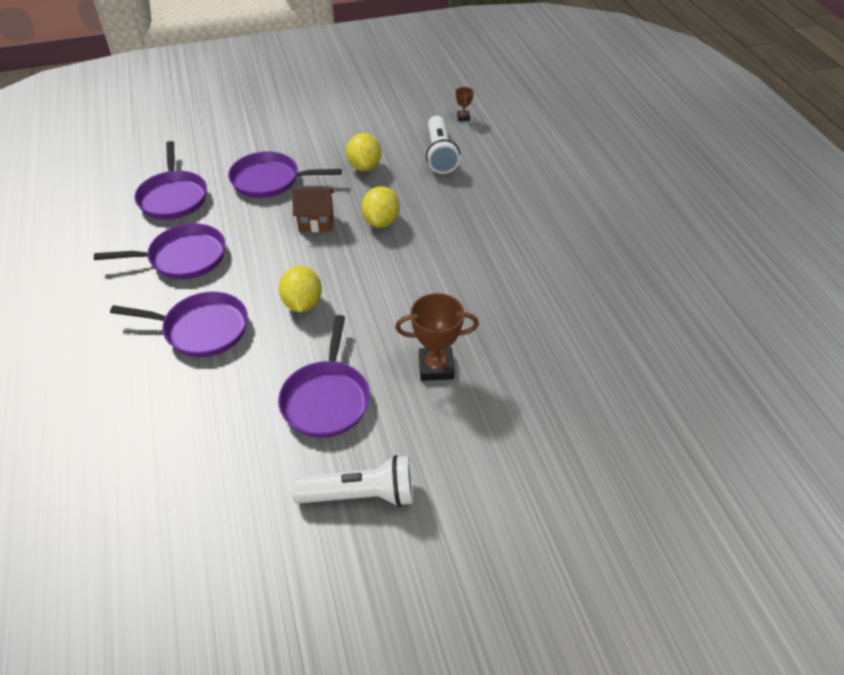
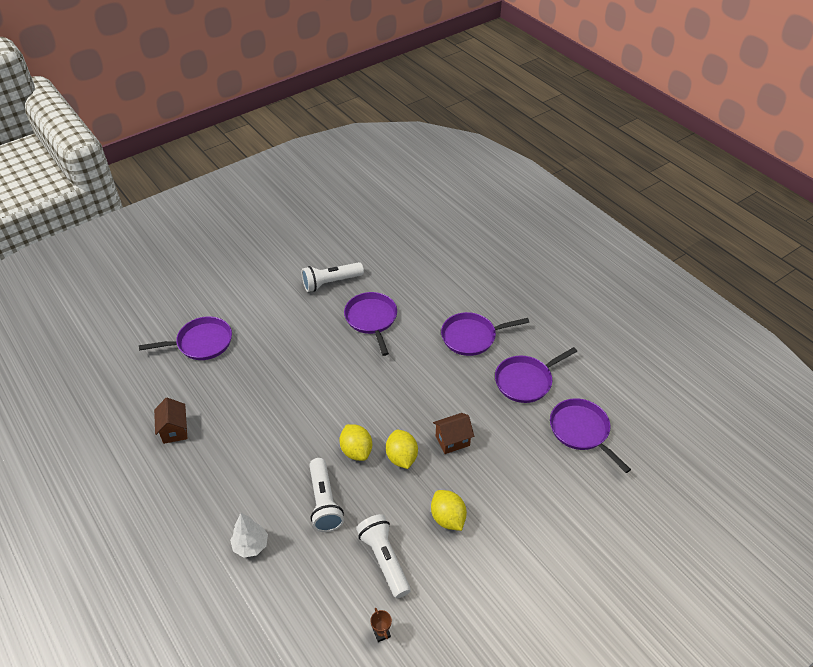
camera: 160 degrees right, 0 degrees up
(269, 180) = (519, 473): purple pan -> purple pan (201, 343)
(302, 303) = (420, 371): yellow lemon -> yellow lemon (356, 451)
(436, 367) = (315, 354): brown trophy -> none
(481, 205) = (324, 502): none -> white flashlight
(566, 191) = (251, 545): none -> white tree
(652, 316) = (174, 430): none -> brown house

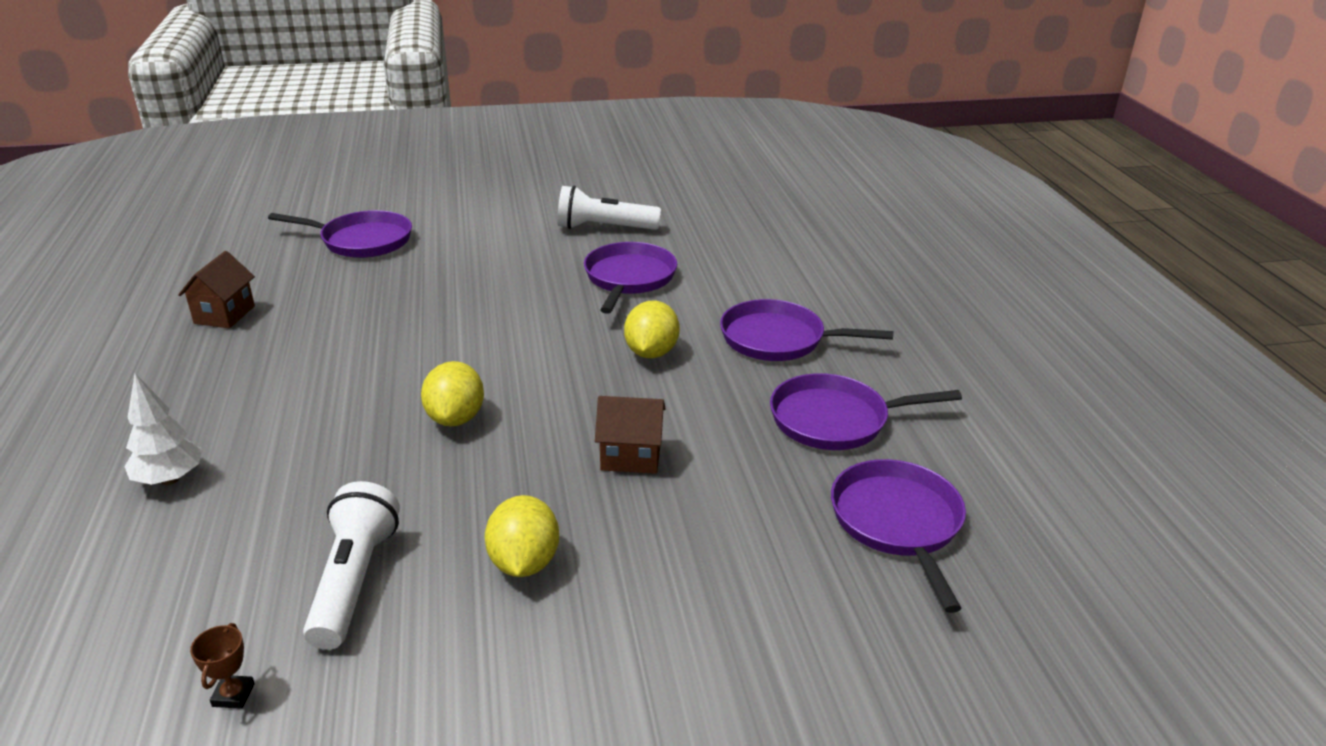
camera: 25 degrees right, 15 degrees down
(324, 502) = (338, 465): white flashlight -> none
(401, 457) = (521, 450): yellow lemon -> yellow lemon (651, 352)

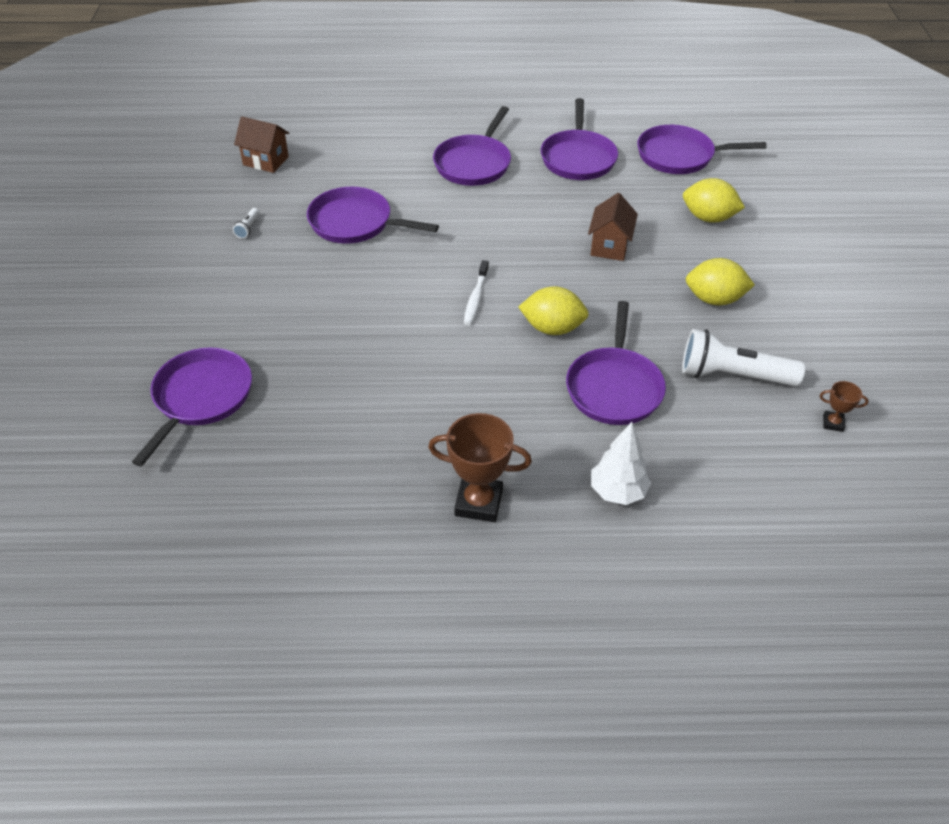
camera: 80 degrees left, 15 degrees up
(188, 388) = (478, 503): none -> brown trophy
(224, 315) = (339, 495): brown house -> brown house (266, 161)
(344, 471) = (614, 387): none -> purple pan
(508, 361) = (476, 298): none -> white toothbrush
(604, 228) = (248, 228): white flashlight -> white flashlight, size x0.41
(651, 352) = (479, 223): yellow lemon -> yellow lemon (708, 218)

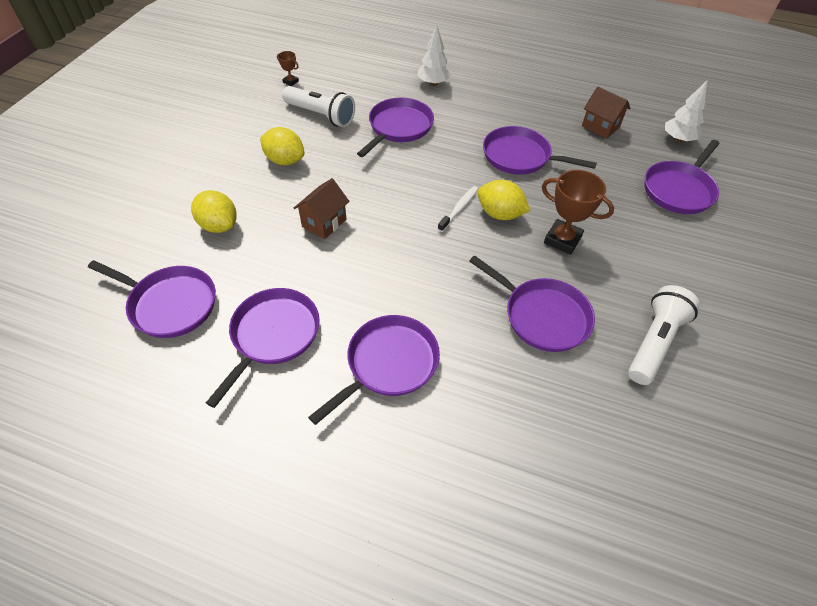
camera: 160 degrees left, 5 degrees up
(189, 492) = (678, 139): none -> white tree
(248, 228) = (654, 342): white flashlight -> white flashlight, size x2.46
(266, 161) = (638, 452): brown house -> brown house (600, 127)
(426, 388) = (520, 157): none -> purple pan
(478, 503) = (510, 96): brown trophy -> brown trophy (562, 240)
(552, 328) = (414, 172): yellow lemon -> yellow lemon (500, 214)

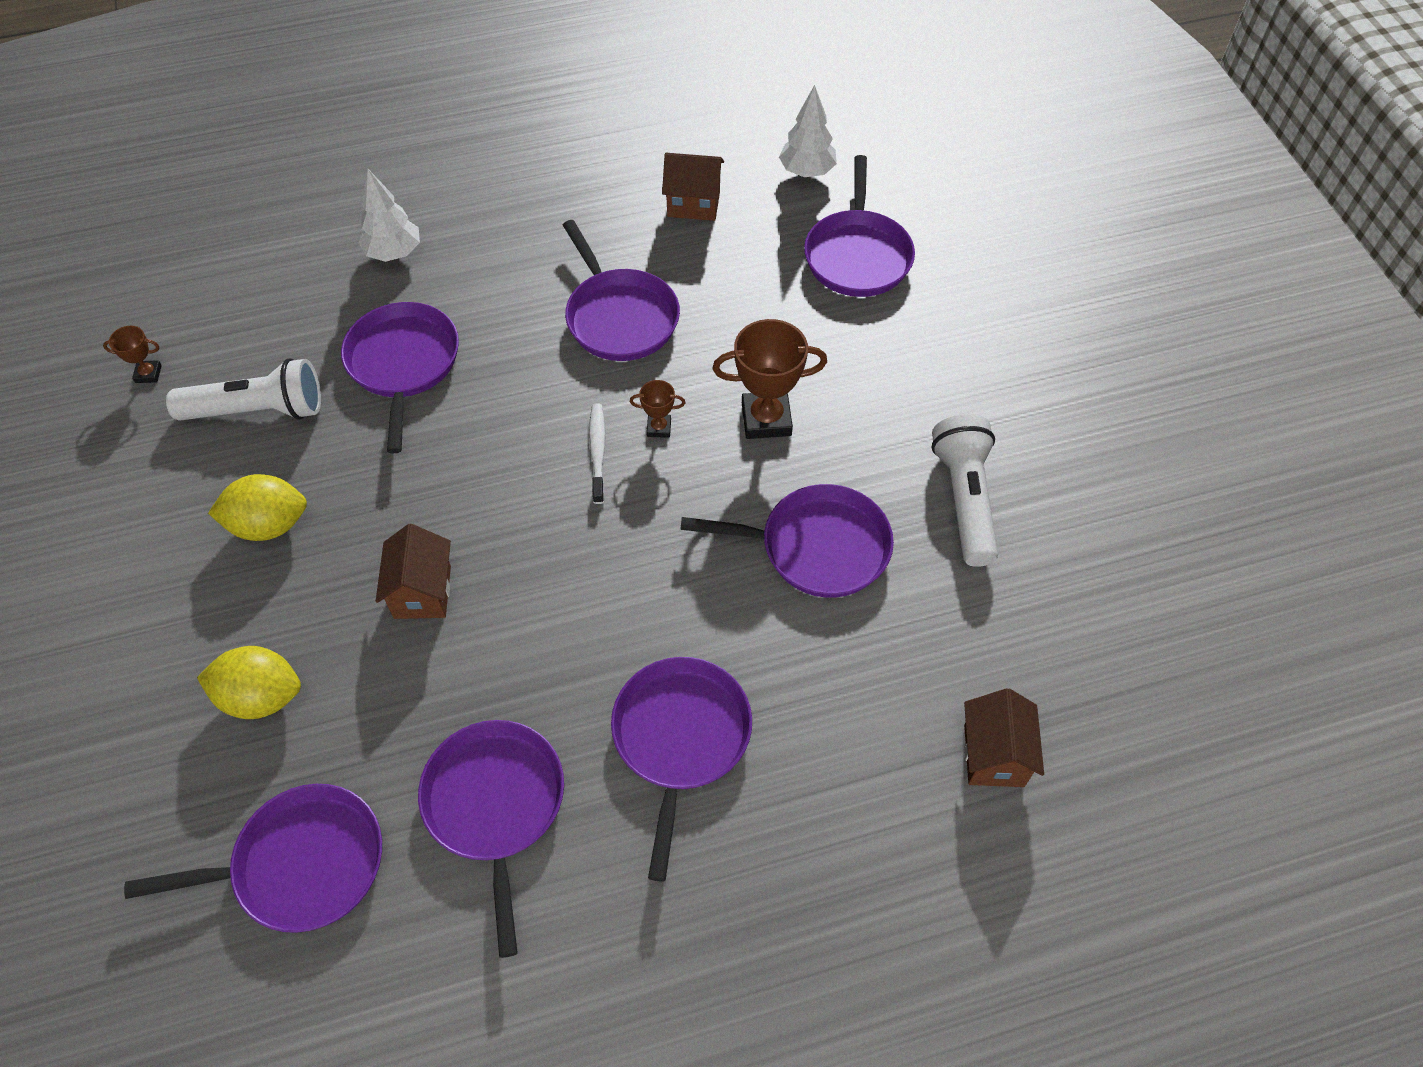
camera: 35 degrees left, 5 degrees up
(500, 214) = (659, 428): yellow lemon -> brown trophy
(520, 157) = (620, 317): purple pan -> purple pan turned 105 degrees counterclockwise
(566, 494) = (994, 755): none -> brown house

